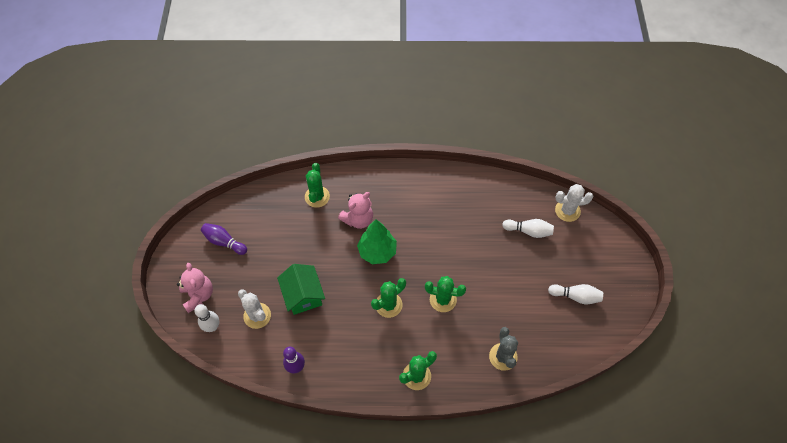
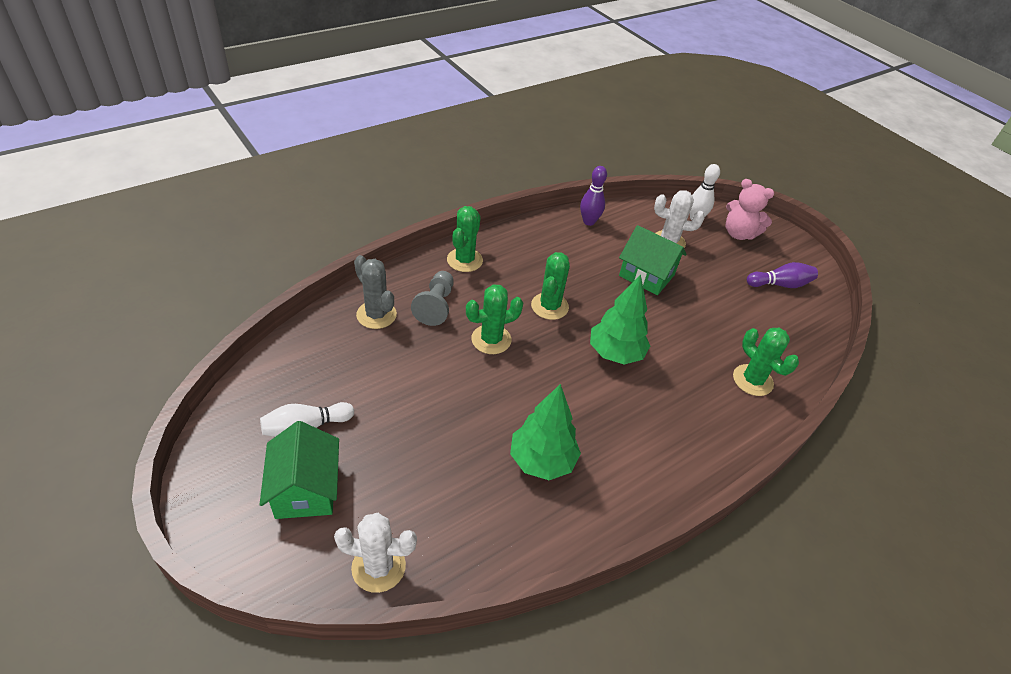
camera: 140 degrees right, 15 degrees down
(358, 219) = (676, 379): pink teddy bear -> none
(461, 344) = (436, 306): none -> grey pawn
(465, 216) = (542, 461): none -> green tree
(529, 231) = (428, 490): white bowling pin -> none
(567, 210) = (378, 567): white cactus -> white cactus turned 45 degrees clockwise
(587, 262) = (305, 489): none -> green house

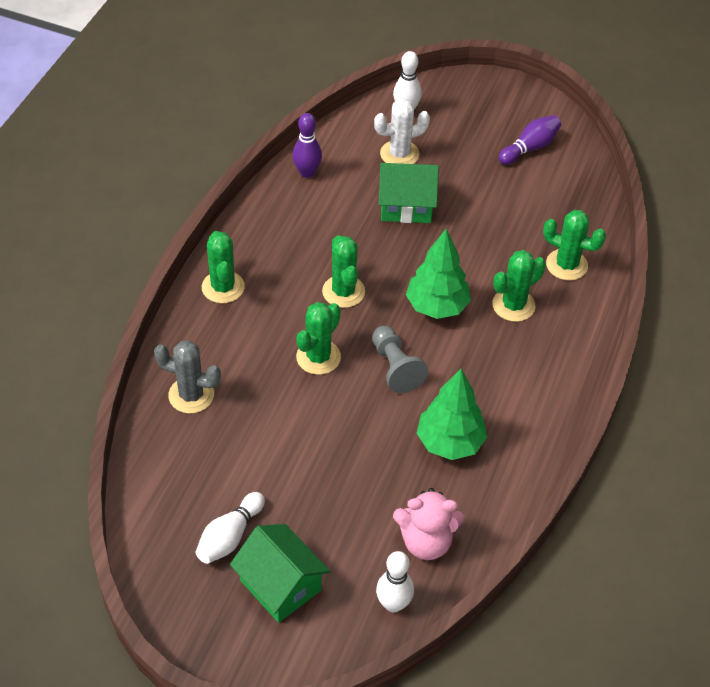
camera: 30 degrees left, 5 degrees up
(378, 567) = (393, 604): white cactus -> white bowling pin
(436, 306) = (238, 353): grey pawn -> grey pawn (395, 367)
(682, 386) = (513, 305): none -> green cactus
(738, 234) = (458, 107): pink teddy bear -> pink teddy bear (426, 541)

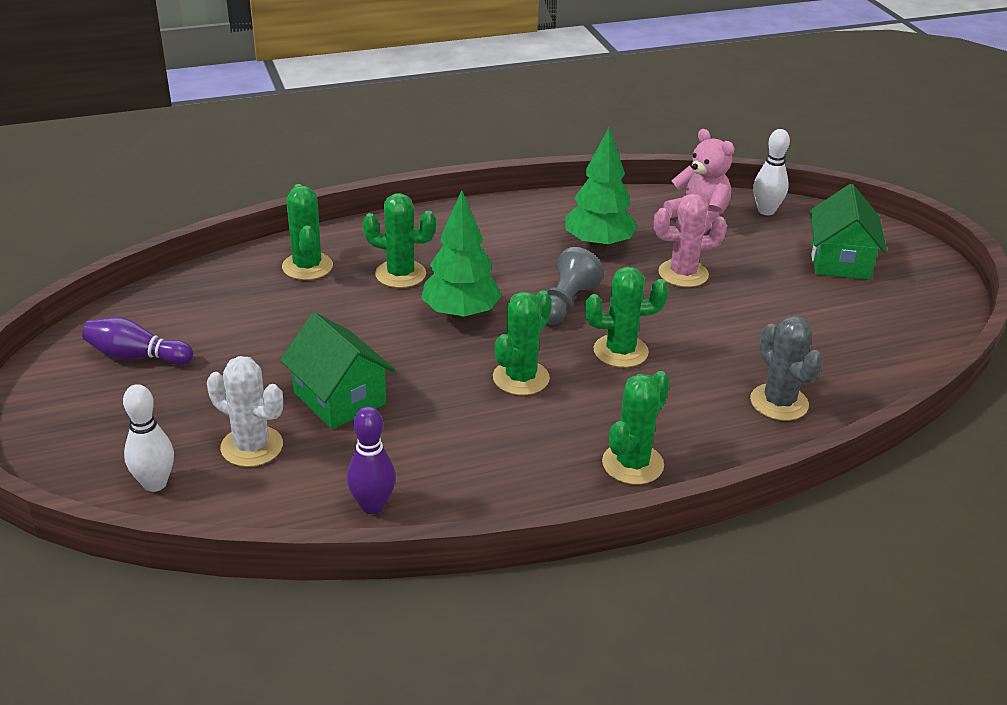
camera: 130 degrees left, 15 degrees down
(229, 536) = (851, 303): white bowling pin -> none
(364, 463) = (683, 274): none -> pink cactus

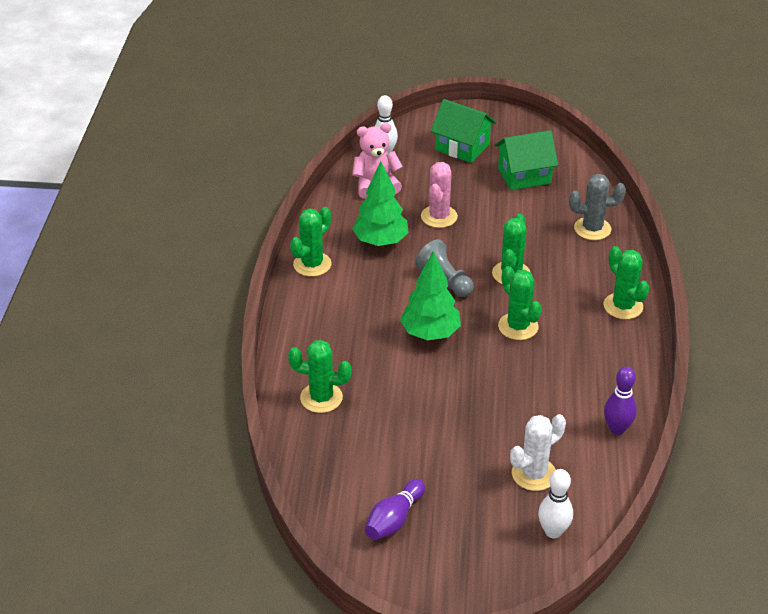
camera: 65 degrees left, 5 degrees up
(339, 398) = (500, 418): green house -> green house (524, 175)
(400, 274) = (361, 350): green cactus -> green cactus (312, 264)

